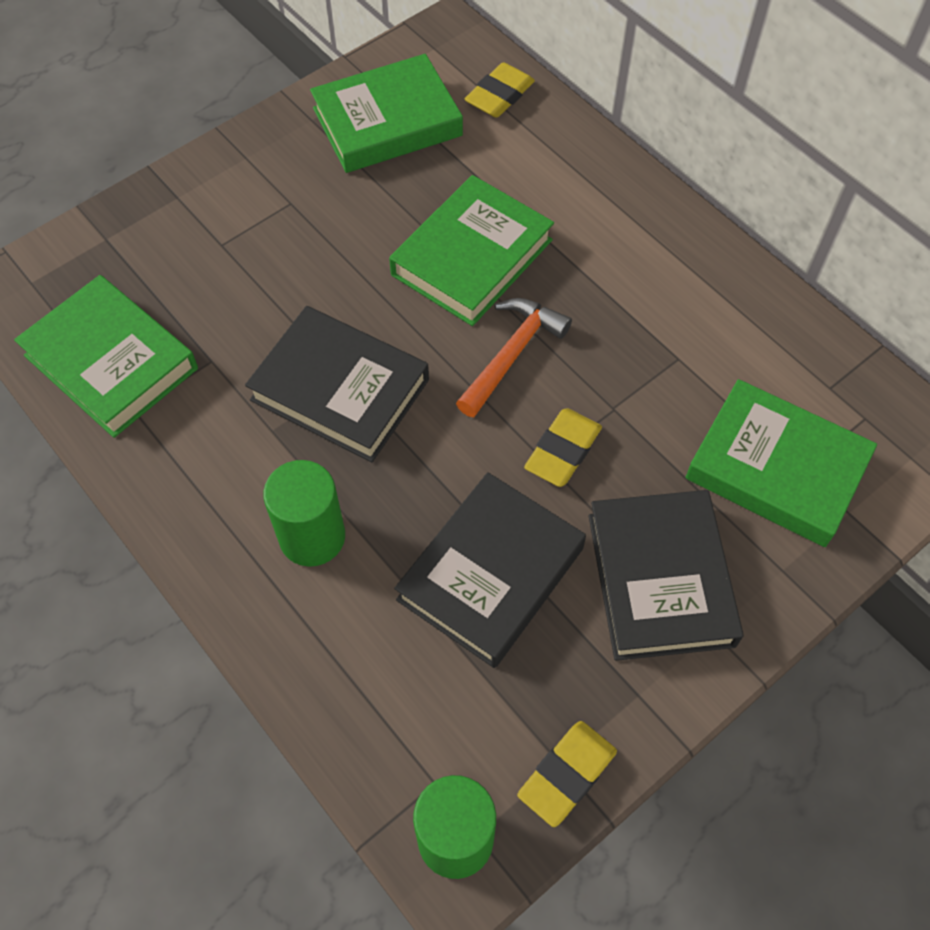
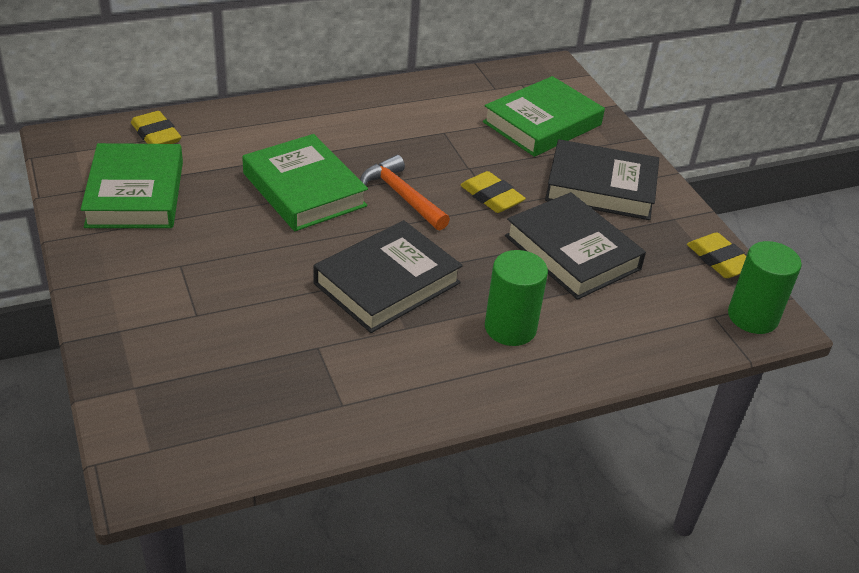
camera: 75 degrees left, 20 degrees down
(111, 362) = (282, 409): green book -> none

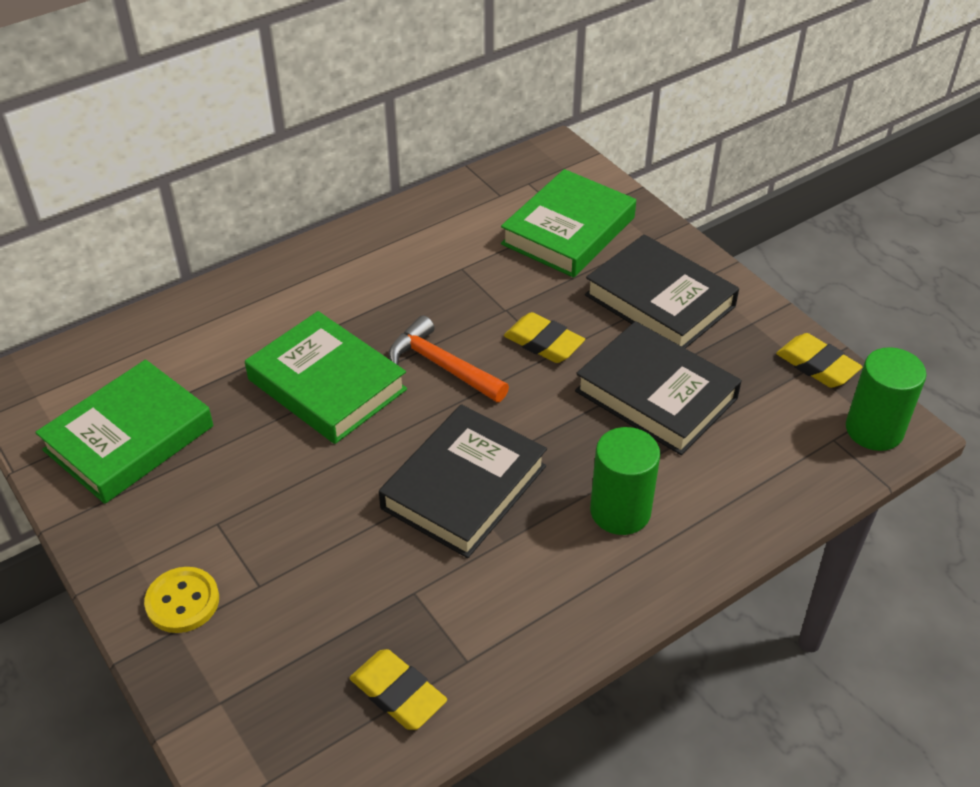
camera: 10 degrees left, 5 degrees up
(132, 312) = (182, 601): none -> yellow button
(135, 194) = (129, 438): green book -> green book turned 60 degrees clockwise
(156, 135) = (125, 350): yellow eraser -> yellow eraser (398, 693)
(601, 187) = (660, 301): black book -> black book turned 45 degrees clockwise

